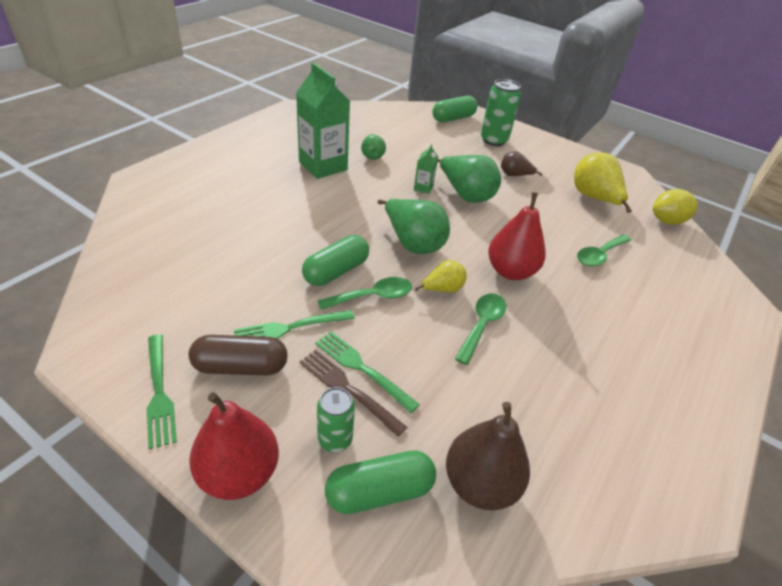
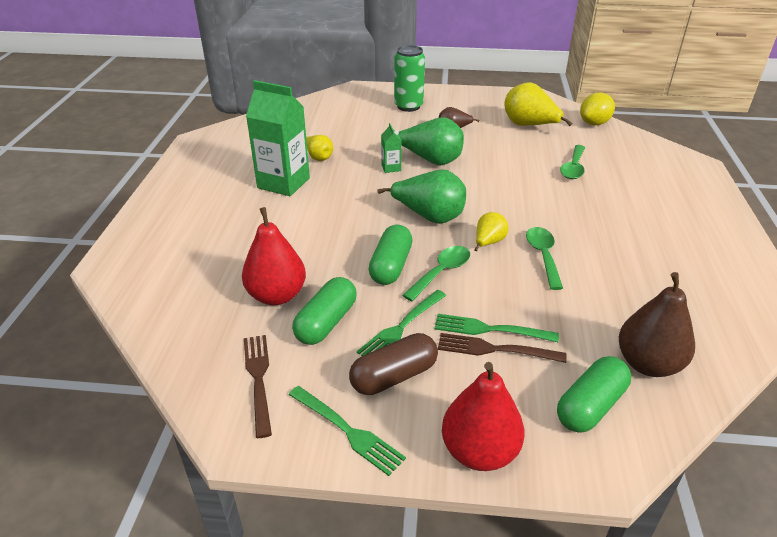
camera: 25 degrees left, 5 degrees down
(142, 314) = (258, 379): none -> brown fork
(335, 439) = (523, 389): green can -> none
(372, 156) = (318, 157): green pear -> yellow pear
(453, 118) = (355, 99): green capsule -> green capsule (326, 322)
(510, 271) = (524, 207): red pear -> red pear (277, 295)

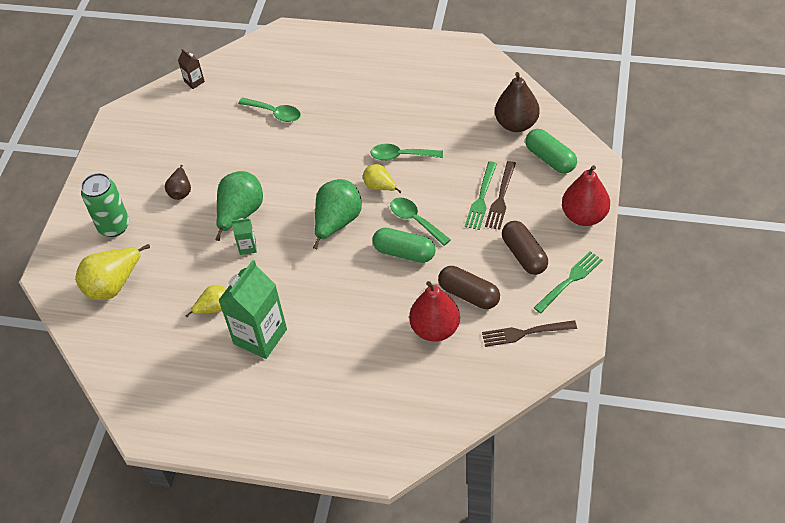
camera: 80 degrees left, 15 degrees up
(326, 322) = (469, 294): green capsule -> brown capsule
(401, 327) = (476, 249): green fork -> none
(529, 126) = (187, 130): yellow pear -> yellow pear (113, 285)
(594, 123) = (194, 81): yellow lemon -> brown carton

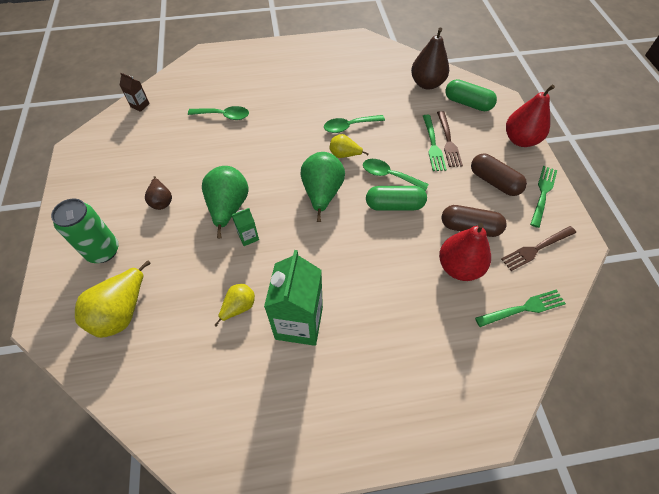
camera: 25 degrees left, 5 degrees up
(475, 383) = (523, 308): none -> green fork

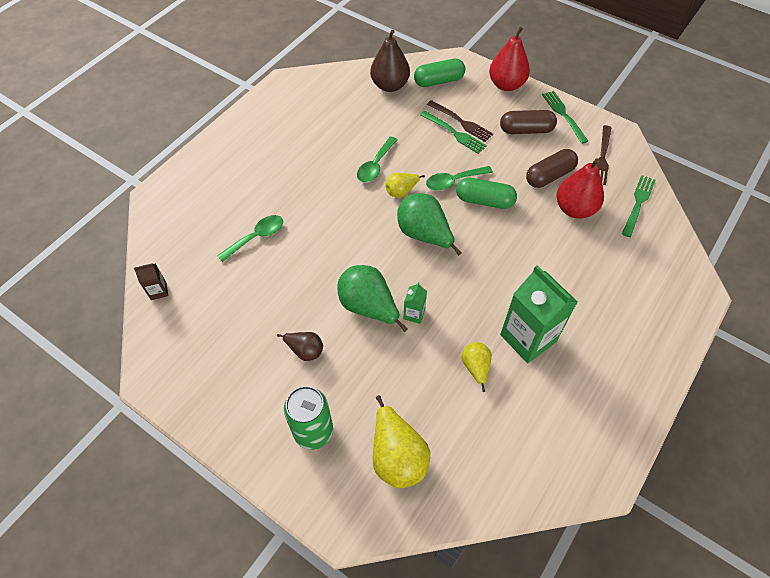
camera: 45 degrees left, 0 degrees up
(394, 205) = (484, 200): green capsule -> green capsule turned 60 degrees clockwise

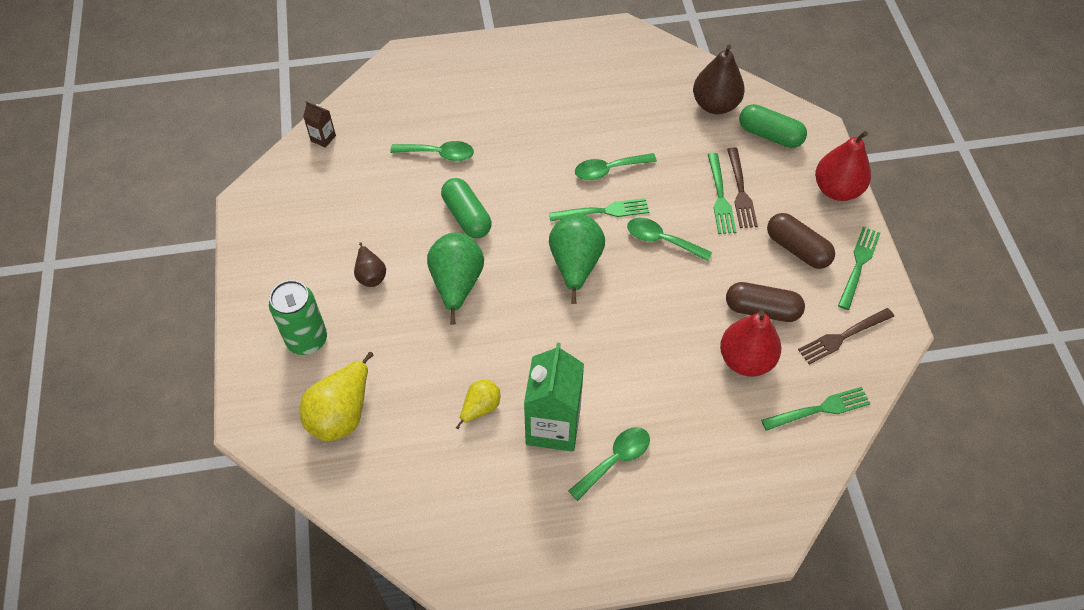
camera: 45 degrees right, 0 degrees up
(401, 191) = (603, 211): yellow pear -> green fork
(414, 314) = (485, 322): green carton -> none
(484, 200) = (668, 280): green capsule -> green capsule (467, 216)
(582, 325) = (615, 460): none -> green spoon

